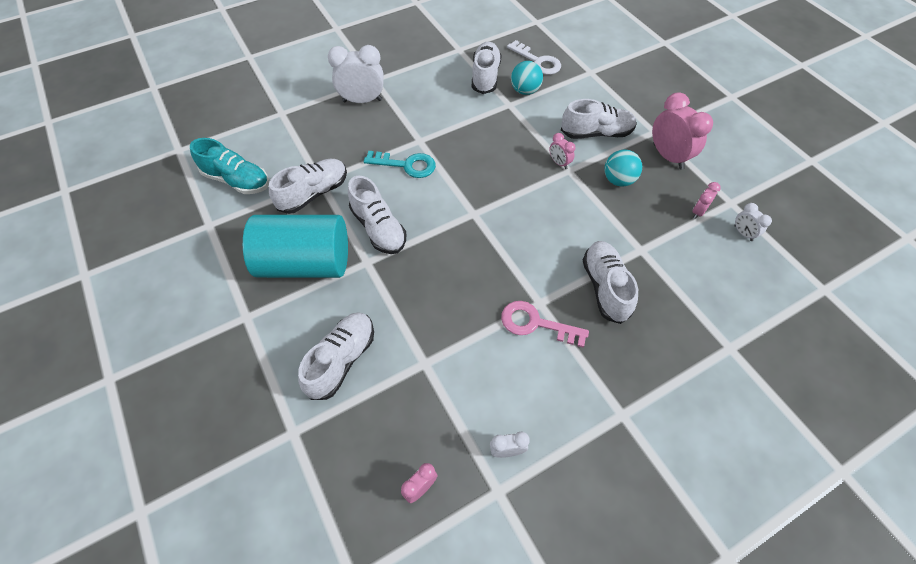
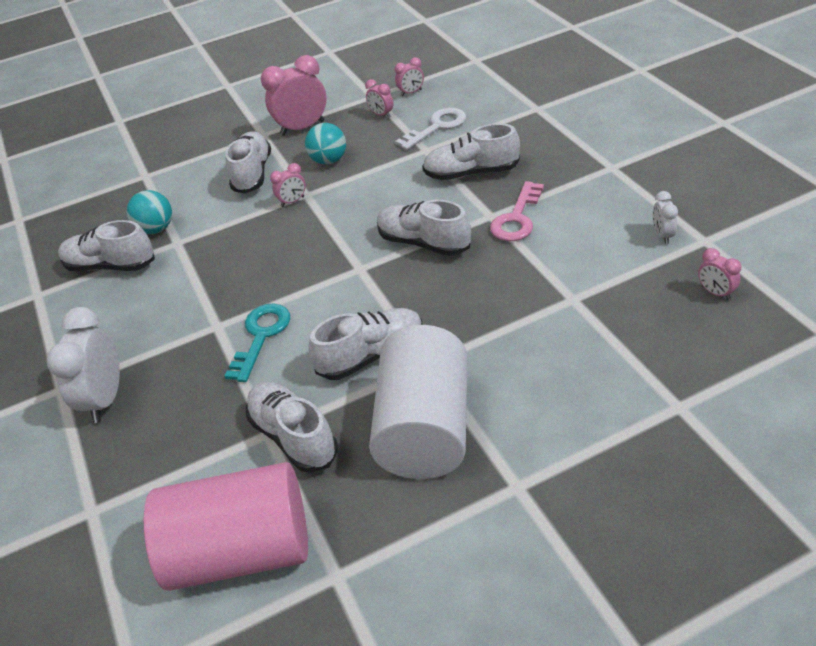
camera: 80 degrees left, 15 degrees down
(237, 180) = (241, 551): turquoise shoe -> pink cylinder
(306, 263) = (425, 429): turquoise cylinder -> white cylinder
(342, 360) = (576, 371): white shoe -> white shoe (423, 243)
(537, 61) = (103, 218): white key -> white key (437, 127)
(743, 233) = (411, 93): white clock -> pink clock

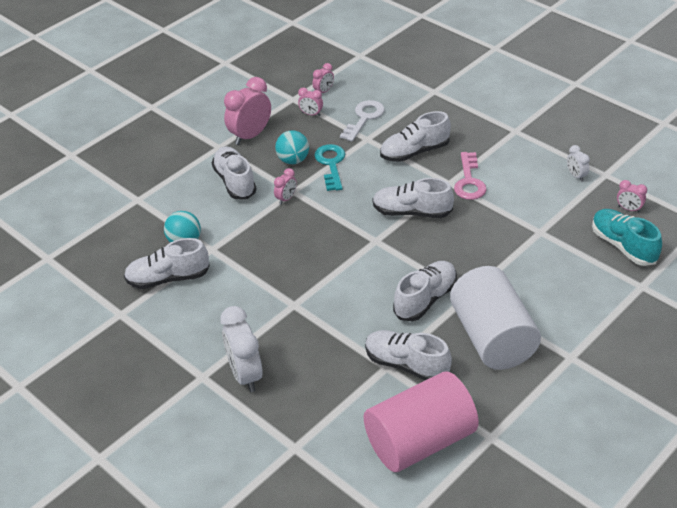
camera: 25 degrees left, 0 degrees up
(261, 336) = (334, 304): turquoise key -> turquoise key (331, 164)
(680, 342) = (623, 246): none -> turquoise shoe

